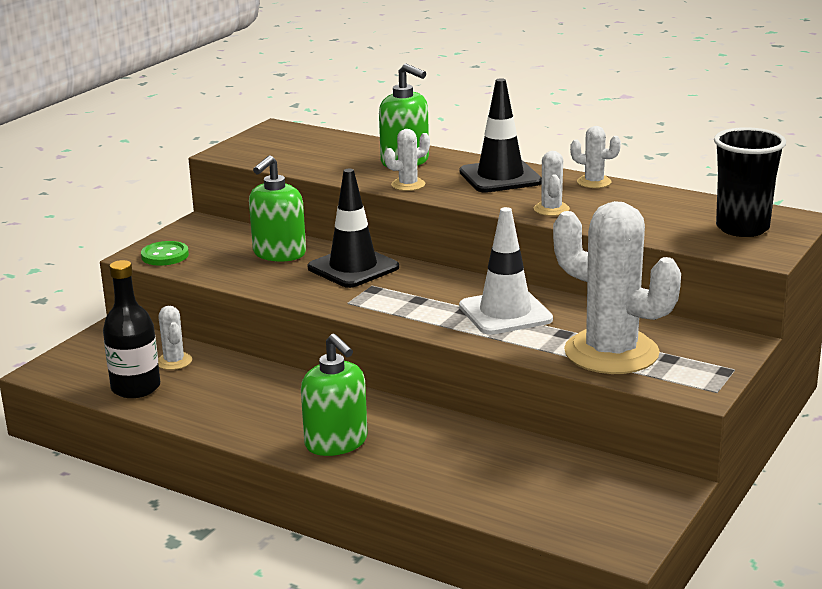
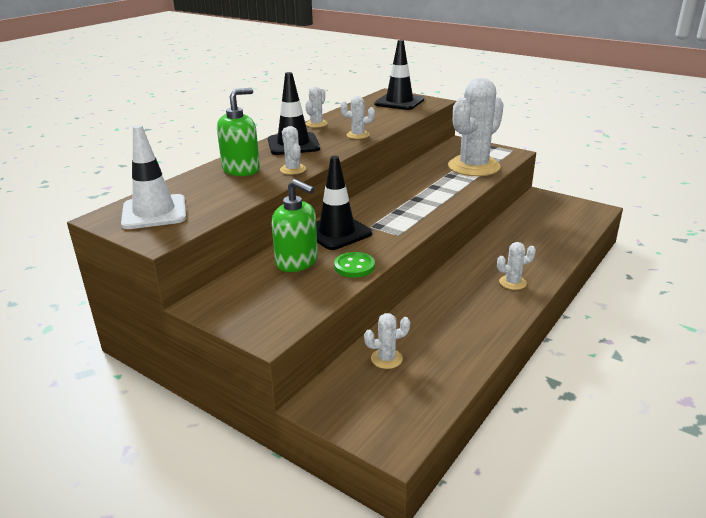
camera: 85 degrees left, 5 degrees up
(136, 388) = (433, 378): black bottle -> none
(165, 255) = (276, 319): green button -> green button (354, 266)
(336, 443) = (512, 282): green soap dispenser -> white cactus
(505, 313) = (421, 188): white traffic cone -> white traffic cone (154, 212)
(742, 228) = (399, 102): black cup -> black traffic cone

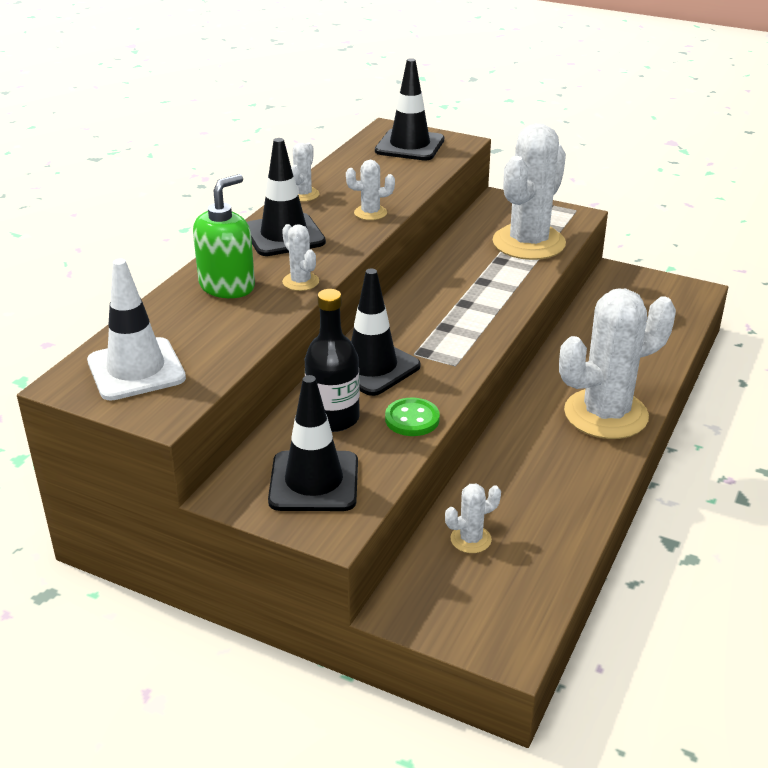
camera: 10 degrees left, 5 degrees up
(267, 301) = (314, 482): none -> black traffic cone
(297, 262) = (333, 418): green soap dispenser -> black bottle
(512, 282) = (605, 414): white cactus -> white cactus, size x2.35

